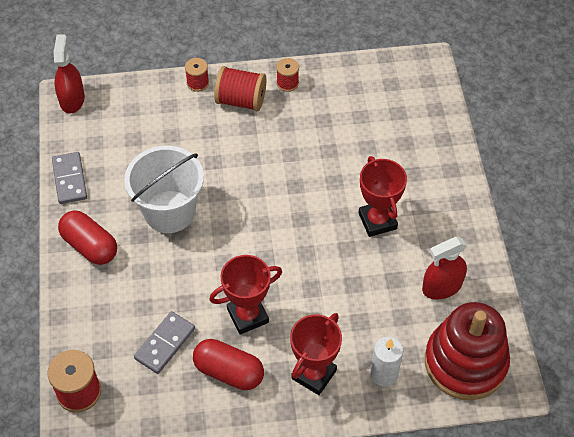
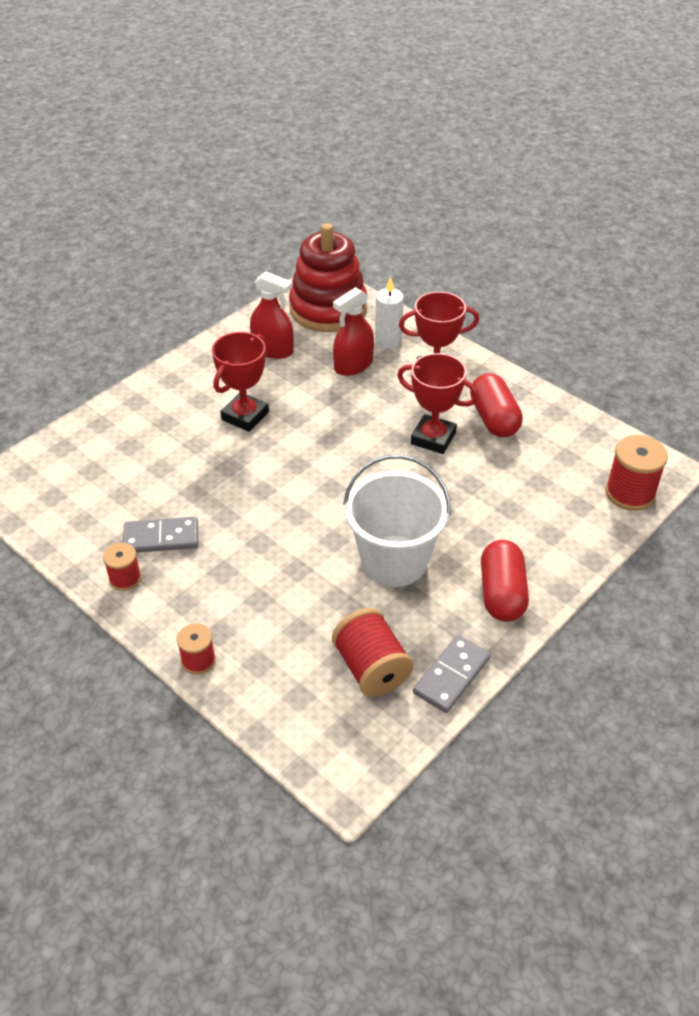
camera: 130 degrees left, 10 degrees down
(72, 99) = (345, 772): red spray bottle -> red spray bottle (353, 365)
(165, 344) = (521, 470): grey domino -> grey domino (161, 538)
(241, 100) = (189, 602): red spool -> red spool (371, 668)

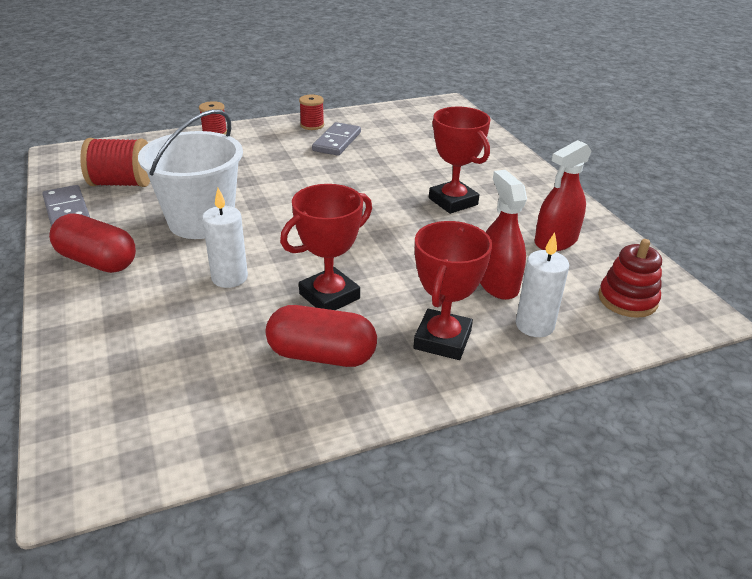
camera: 115 degrees right, 10 degrees down
(328, 309) = (627, 299): red stacking toy -> red stacking toy, size x0.53
(455, 500) = (229, 278): none -> white candle
(630, 493) = (88, 416): red spool -> none

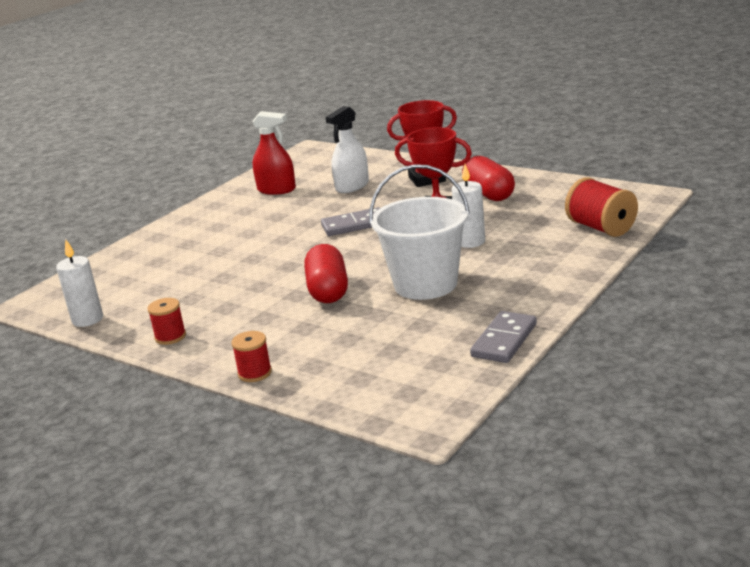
camera: 120 degrees left, 10 degrees down
(97, 261) = (533, 286): red capsule -> red capsule (328, 291)
(122, 183) = (425, 349): red spool -> red spool (601, 228)
(337, 142) = (200, 307): grey domino -> grey domino (354, 225)
(453, 201) = (261, 228): red trophy -> none
(497, 284) = (352, 186): red spray bottle -> white spray bottle
(534, 325) = (379, 169): white candle -> white candle (87, 319)
(627, 299) = (320, 162): red stacking toy -> none

